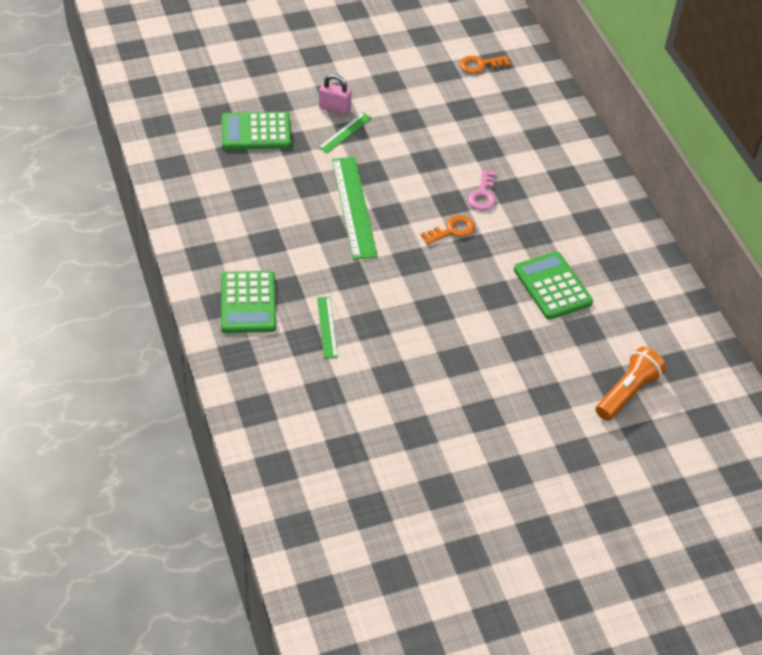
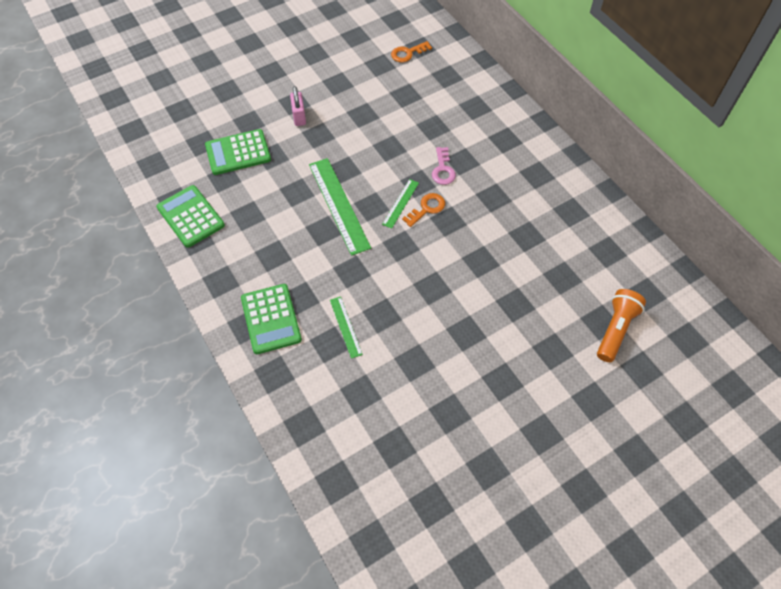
camera: 10 degrees left, 10 degrees up
(334, 108) = (299, 117): pink padlock -> pink padlock turned 75 degrees clockwise
(345, 132) = (313, 137): green ruler -> green ruler (400, 203)
(552, 286) = (524, 242): green calculator -> green calculator (191, 216)

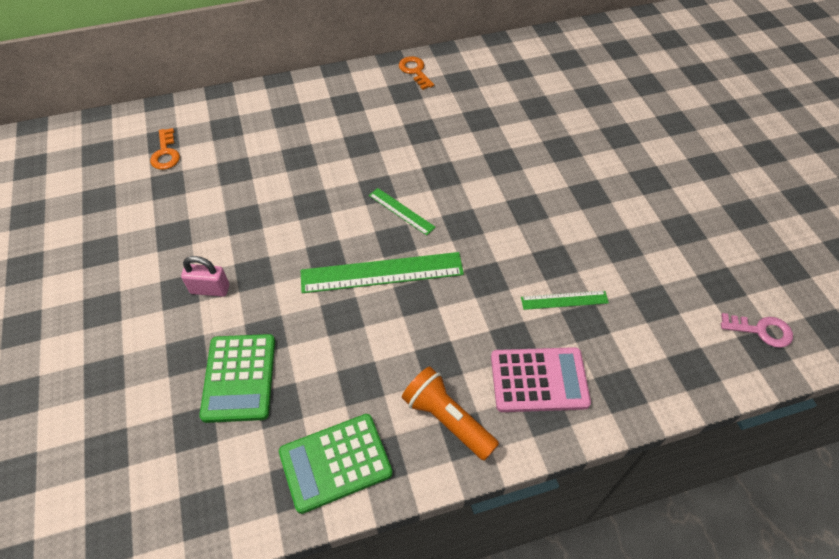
camera: 75 degrees left, 5 degrees down
(271, 319) = (539, 380): green calculator -> pink calculator
(427, 208) = (417, 189): orange key -> orange key (415, 71)
(443, 169) = (367, 163): pink key -> pink key (761, 330)
(615, 329) = (603, 88): orange flashlight -> orange flashlight (447, 419)

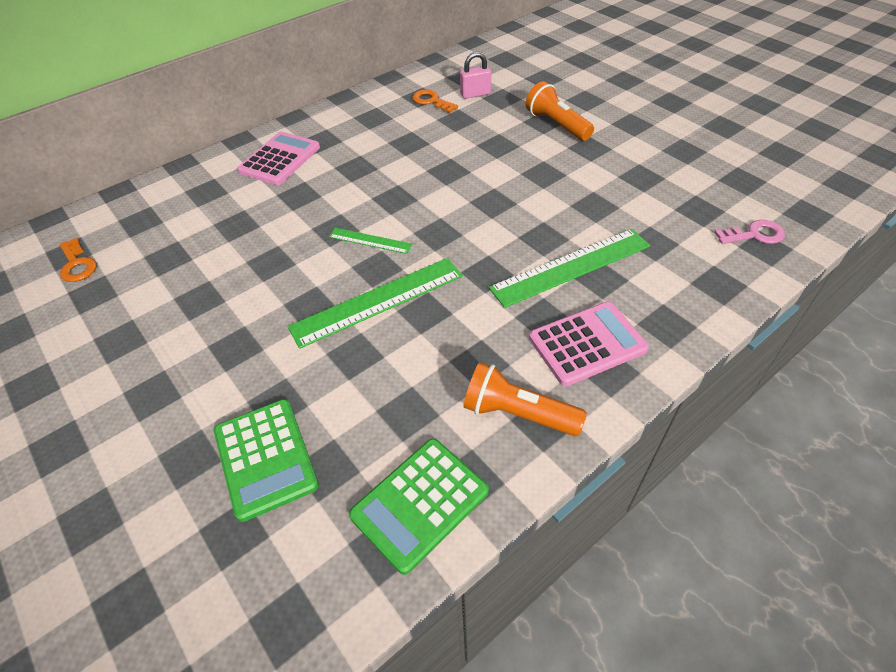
camera: 20 degrees left, 5 degrees down
(210, 289) = (189, 380): pink padlock -> pink padlock (475, 94)
(361, 101) = (280, 159): none -> pink calculator
(415, 71) = (323, 121): orange key -> orange key (431, 101)
(564, 300) = (571, 266): green ruler -> green ruler, size x1.93
(631, 143) = (557, 125): none -> orange flashlight

